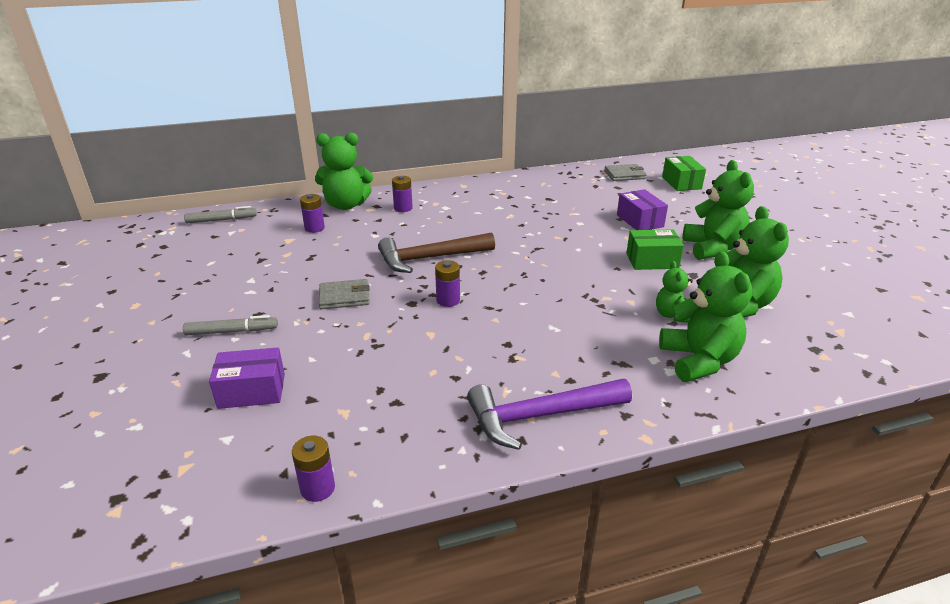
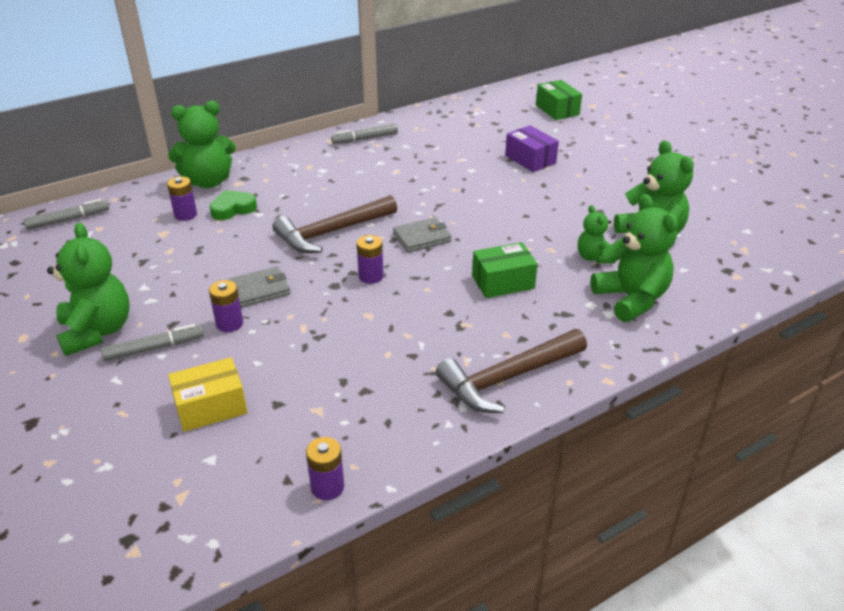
camera: 15 degrees left, 5 degrees up
(252, 391) = (211, 407): purple box -> yellow box
(355, 228) = (233, 209): none -> green heart
(403, 208) = (275, 177): purple battery -> purple battery (229, 324)
(494, 187) = (365, 139): none -> grey marker
(540, 416) = (507, 378): purple hammer -> brown hammer
(624, 175) = (497, 107): grey wallet -> grey wallet (422, 237)
(652, 261) = (556, 202): green box -> green box (503, 282)
(712, 248) = (609, 181): green teddy bear -> green teddy bear (97, 331)

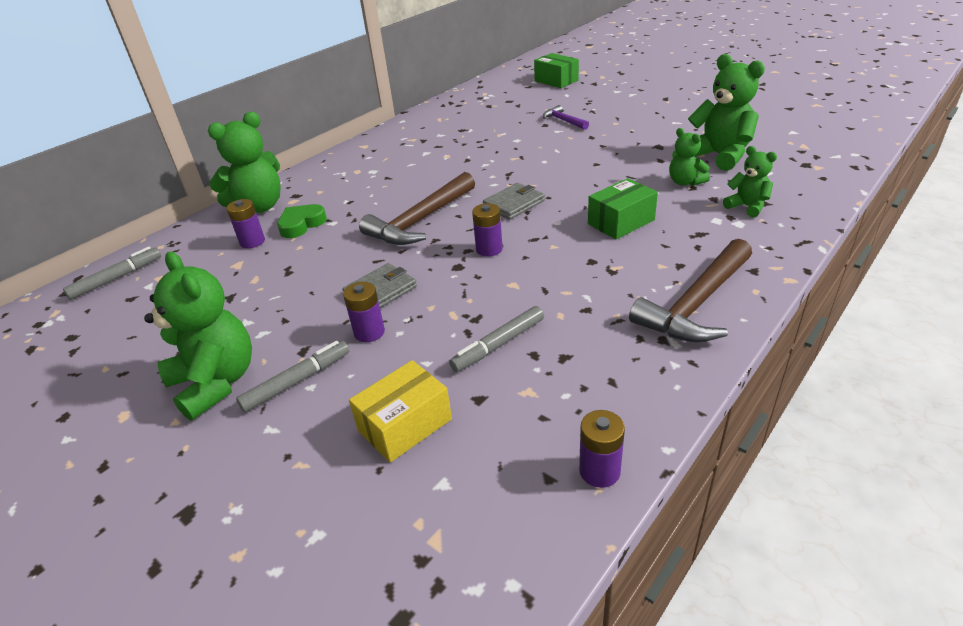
camera: 15 degrees left, 0 degrees up
(365, 139) = (397, 137): grey marker -> grey marker (498, 345)
(530, 159) = (563, 121): purple box -> purple hammer
(631, 299) = (747, 206): green teddy bear -> green teddy bear, size x0.56

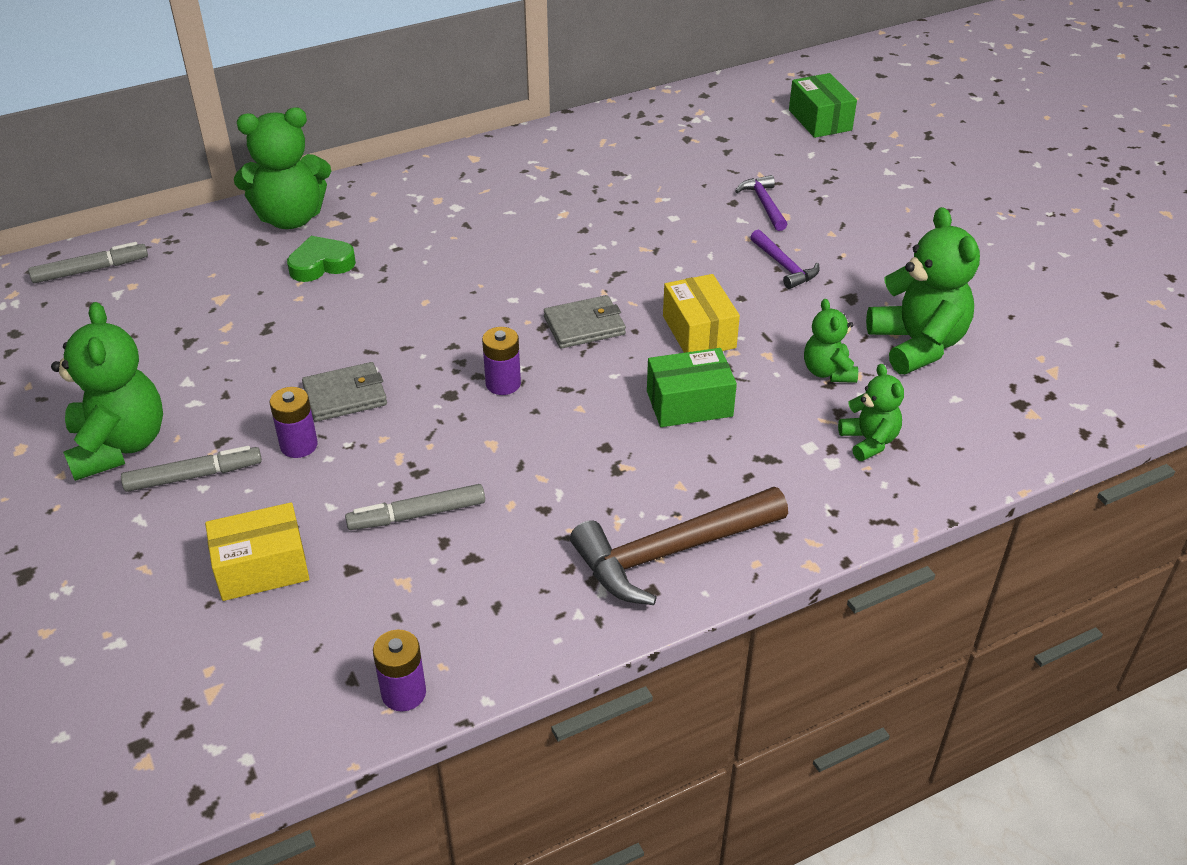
camera: 20 degrees right, 5 degrees up
(252, 242) = (254, 270): purple battery -> none
(420, 221) = (456, 310): brown hammer -> none
(588, 186) = (699, 332): none -> yellow box
(605, 143) = (784, 266): none -> purple hammer

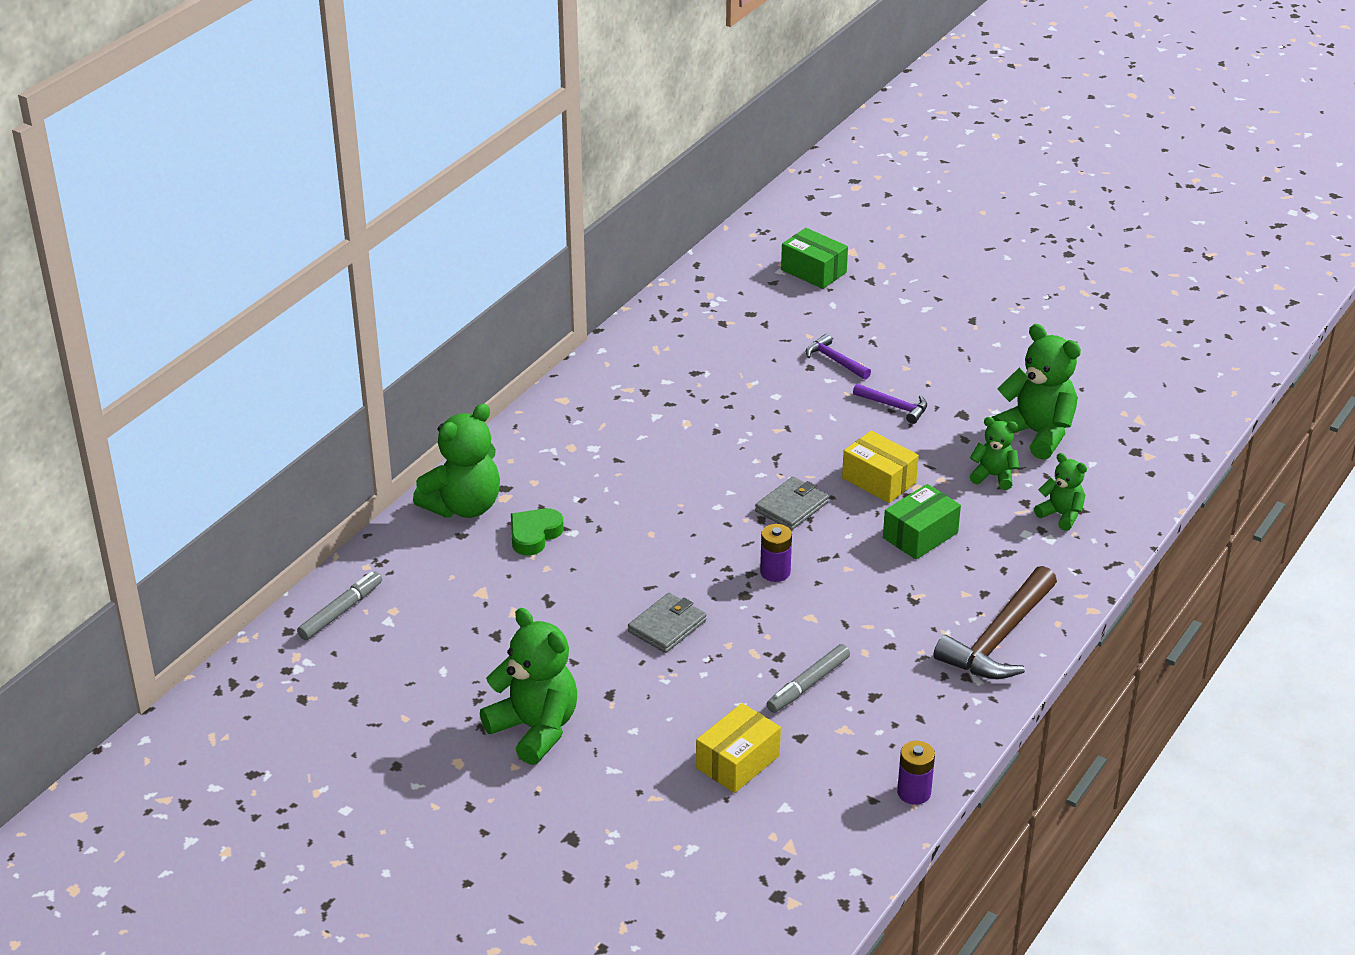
camera: 30 degrees left, 5 degrees down
(194, 476) = (618, 725): grey marker -> none
(299, 445) = (672, 674): purple battery -> none
(828, 372) = (993, 476): green teddy bear -> green teddy bear turned 150 degrees clockwise

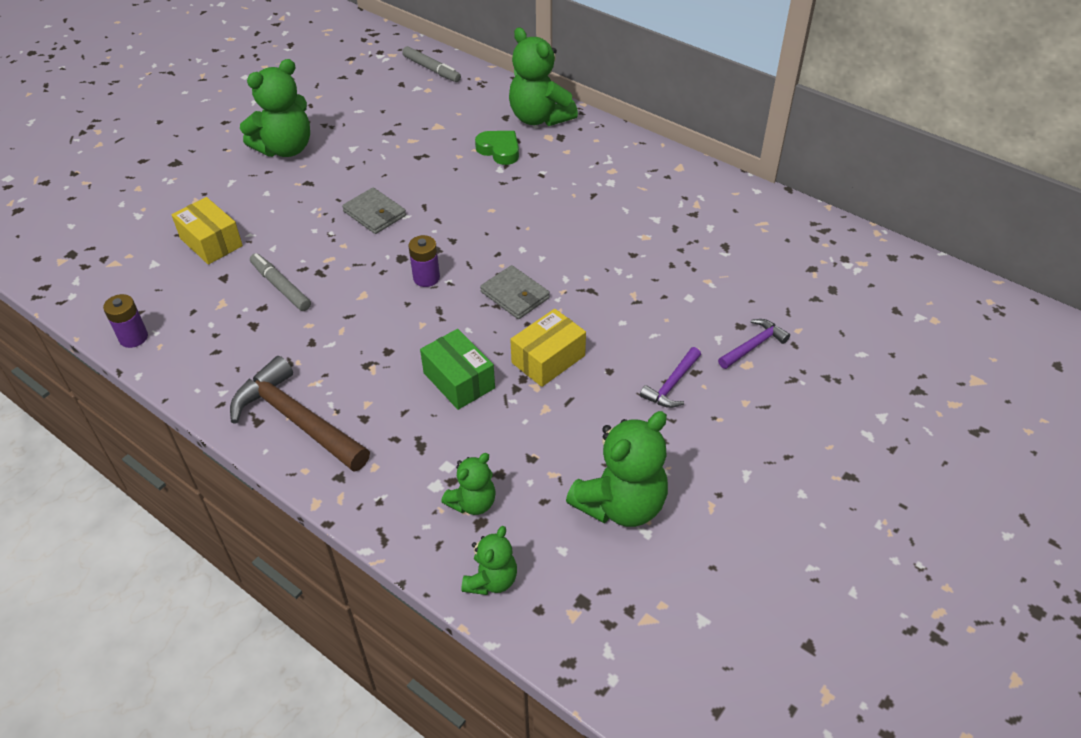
camera: 95 degrees right, 10 degrees up
(813, 271) = (926, 344): green box -> none
(993, 476) = (546, 452): green teddy bear -> green teddy bear (491, 580)

